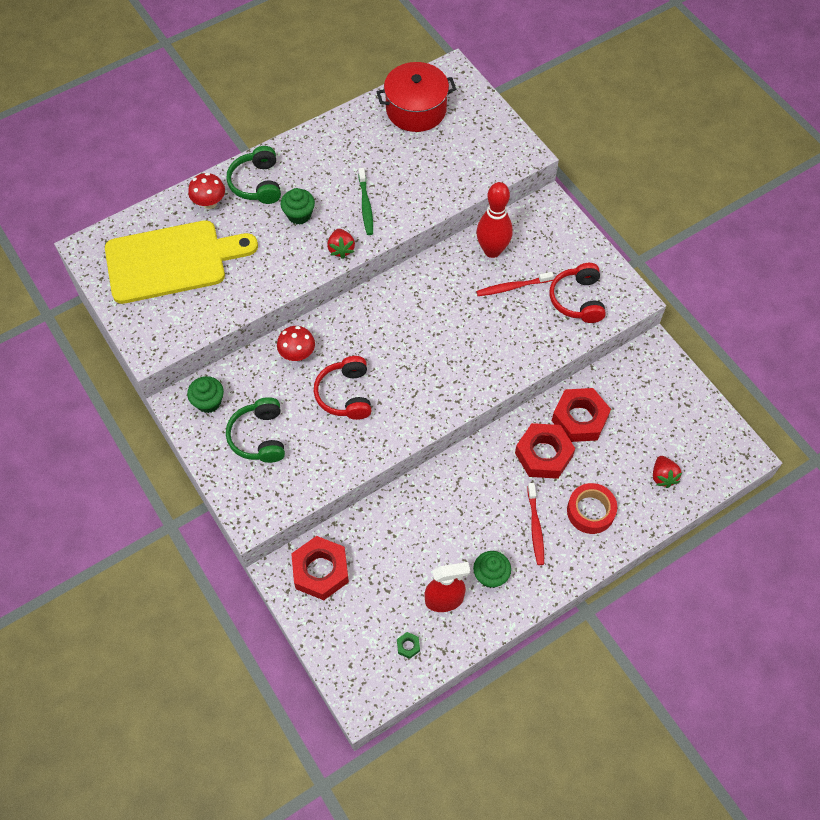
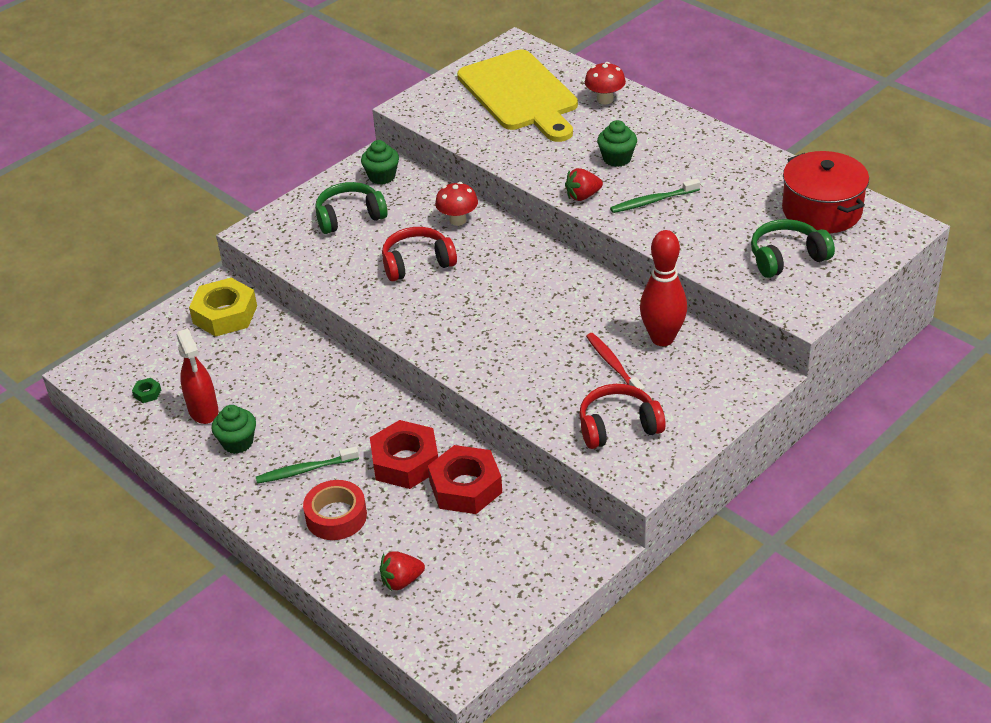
camera: 80 degrees right, 20 degrees down
(257, 183) = (646, 123): green headphones -> green headphones (787, 258)
(320, 571) = (225, 314): red nut -> yellow nut
(535, 527) = (305, 470): red toothbrush -> green toothbrush

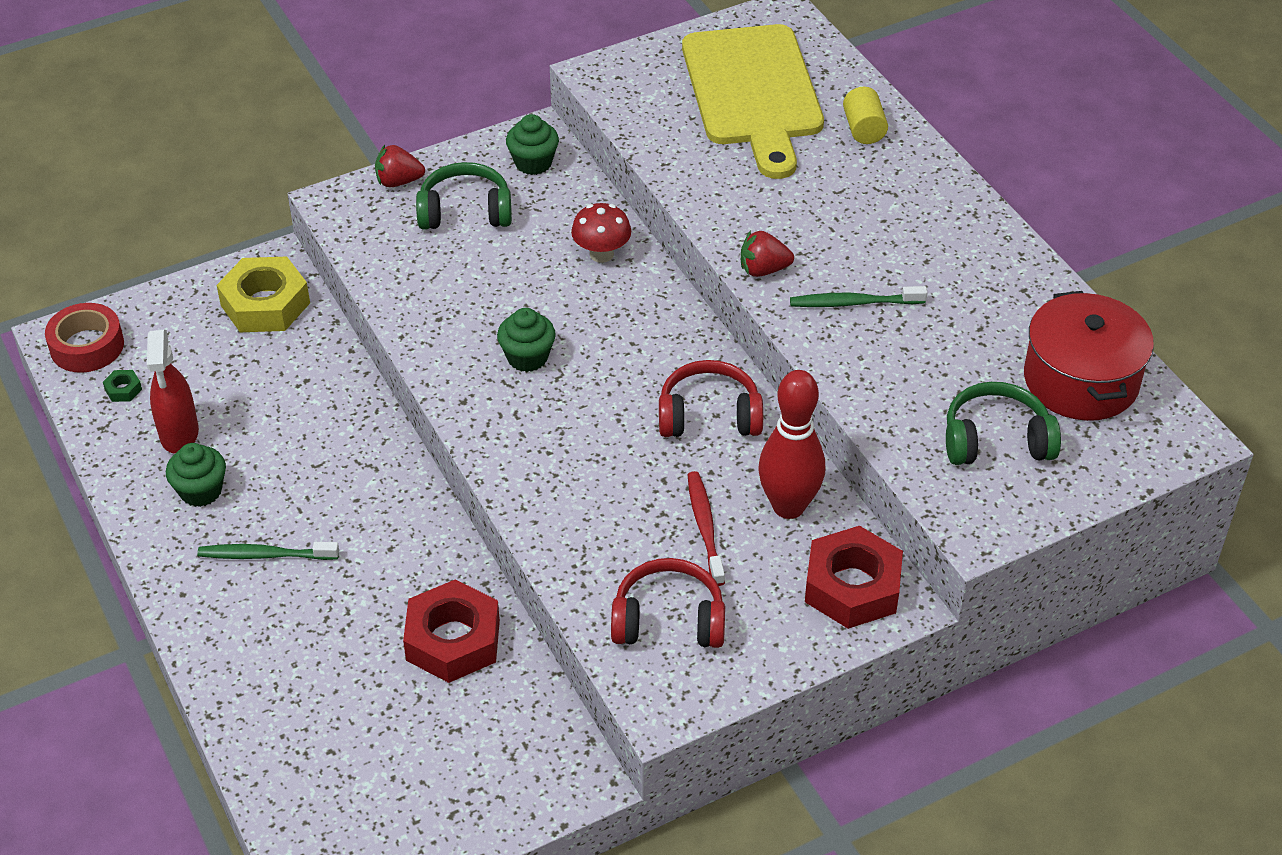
camera: 15 degrees right, 5 degrees up
(336, 516) = (274, 632): red tape -> red tape (87, 346)
(401, 581) = (313, 749): red strawberry -> red strawberry (398, 181)
(405, 462) = (394, 581): red nut -> red nut (852, 586)
(417, 263) = (520, 303): red headphones -> red headphones (709, 415)
(605, 99) = (863, 129): red mushroom -> yellow cylinder
(617, 158) = (836, 224): green cupcake -> green cupcake (527, 357)

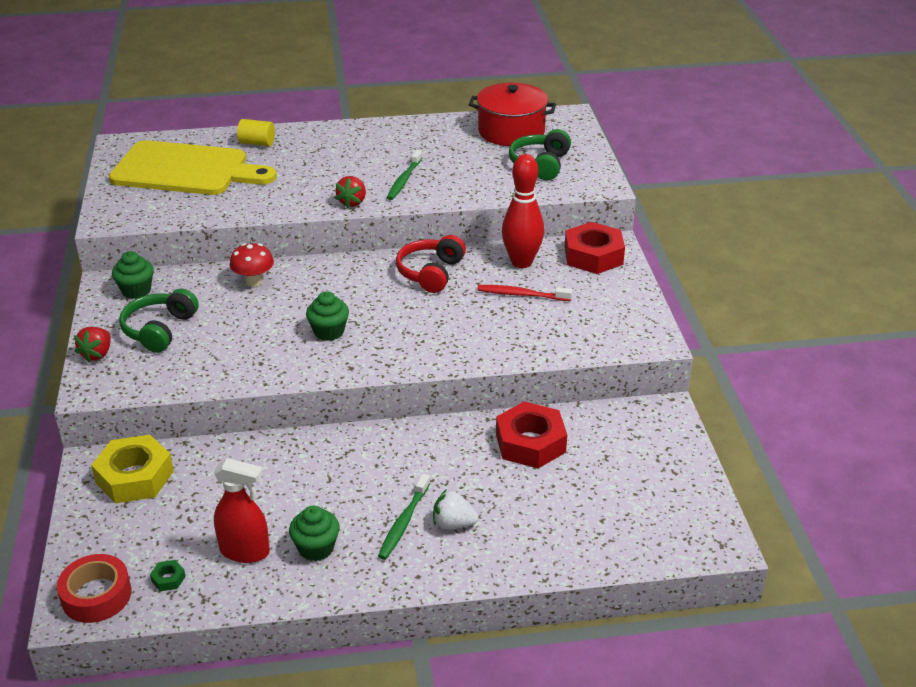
camera: 70 degrees left, 10 degrees down
(277, 602) = (453, 524): none -> white strawberry
(668, 620) = (588, 324): red headphones -> none

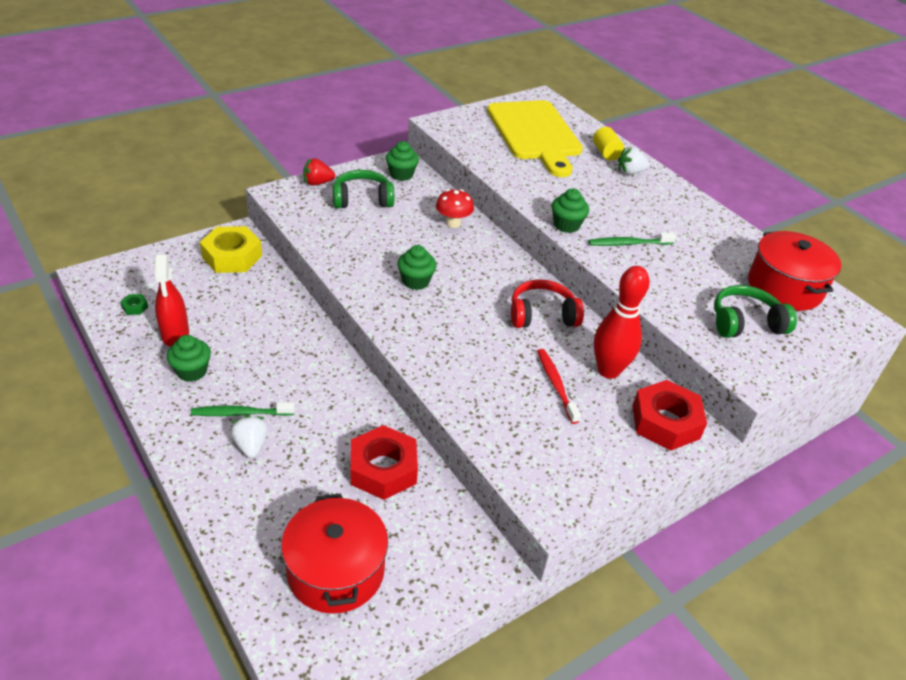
camera: 60 degrees right, 5 degrees up
(96, 595) = (109, 281): red tape -> none
(299, 142) = (630, 172): none -> white strawberry
(352, 202) = (566, 225): red strawberry -> green cupcake
(628, 501) = (335, 570): none -> red pot

